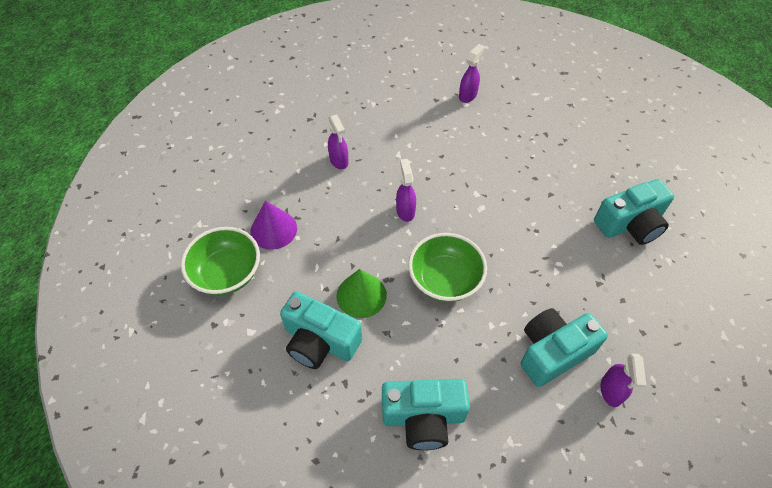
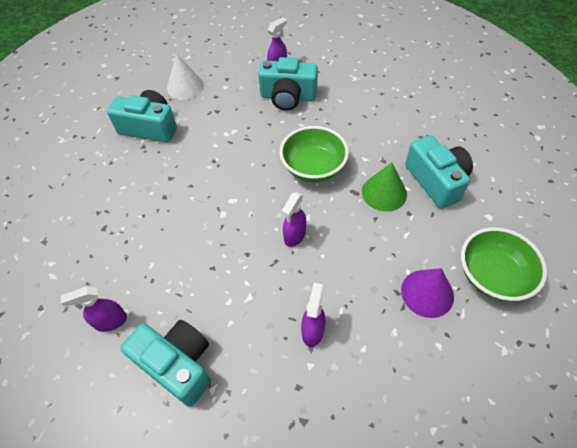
camera: 140 degrees left, 0 degrees up
(423, 417) = (395, 109): turquoise camera -> turquoise camera (177, 364)
(666, 290) = (185, 86): none -> white cone

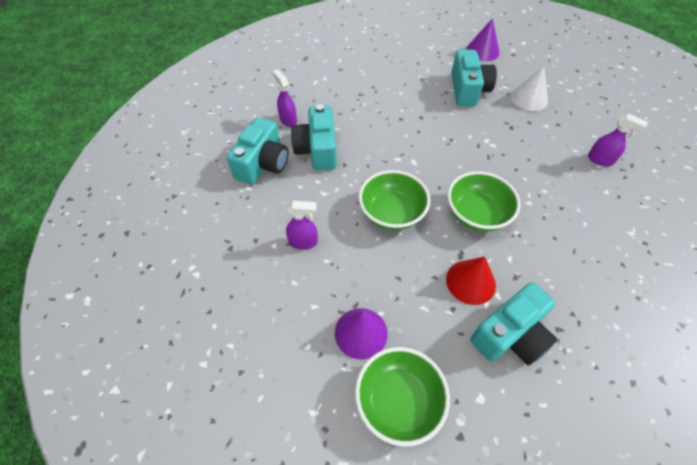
camera: 75 degrees right, 0 degrees up
(96, 99) = (482, 51): none -> purple cone
(288, 97) = (562, 176): turquoise camera -> turquoise camera (317, 149)
(294, 236) = (392, 213): purple spray bottle -> green bowl
(384, 193) = (470, 282): green cone -> red cone

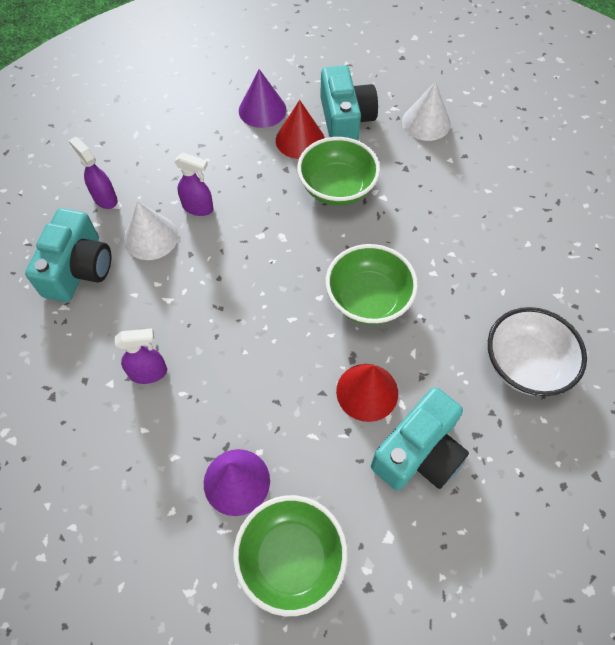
camera: 10 degrees left, 5 degrees up
(317, 149) = (151, 237): turquoise camera -> white cone
(392, 213) = (260, 314): green bowl -> green bowl (337, 188)
(433, 99) = (300, 140): none -> red cone
(482, 51) = (361, 57): purple cone -> purple cone (262, 110)
(600, 160) = (519, 200): purple spray bottle -> purple spray bottle (198, 208)
(602, 281) = (525, 365): none -> white bowl

